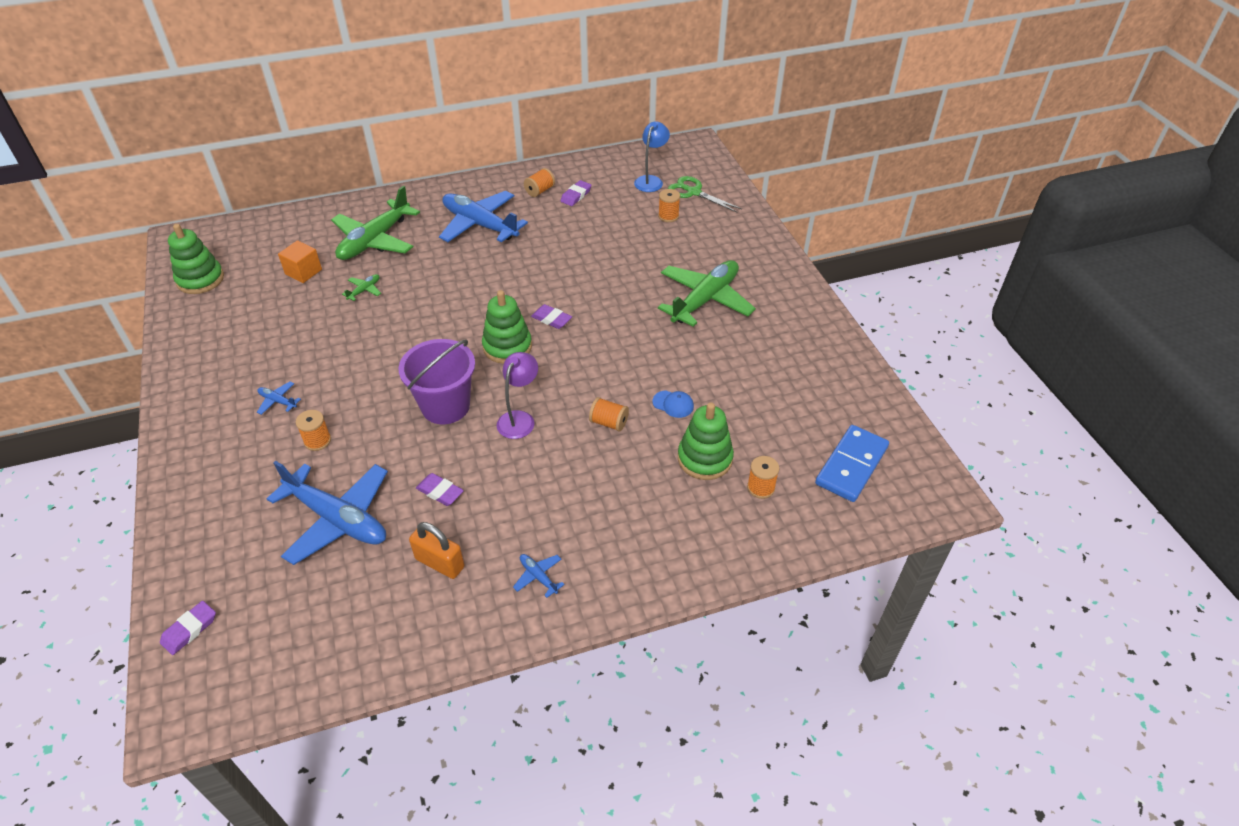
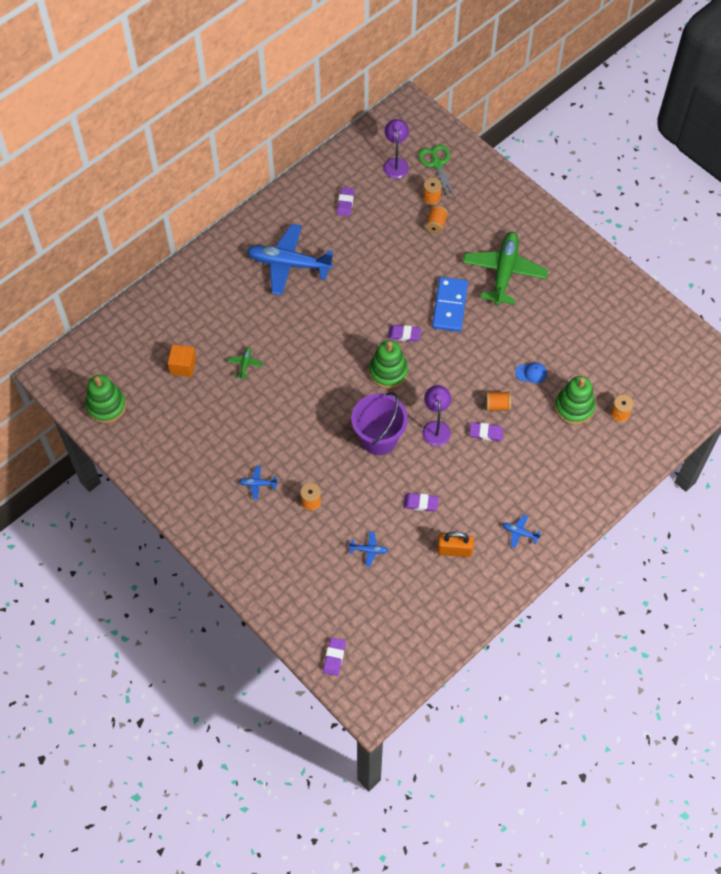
camera: 25 degrees left, 15 degrees up
(338, 519) = (369, 550): blue plane -> blue plane, size x0.41
(375, 240) = (216, 313): green plane -> none
(540, 191) = (313, 209): orange spool -> orange spool (436, 225)
(575, 446) = (486, 433): none -> purple eraser
(651, 180) = (395, 163): blue lamp -> purple lamp
(693, 192) = (437, 164): green scissors -> green scissors turned 60 degrees clockwise
(851, 465) = (667, 374): blue domino -> blue domino (449, 306)

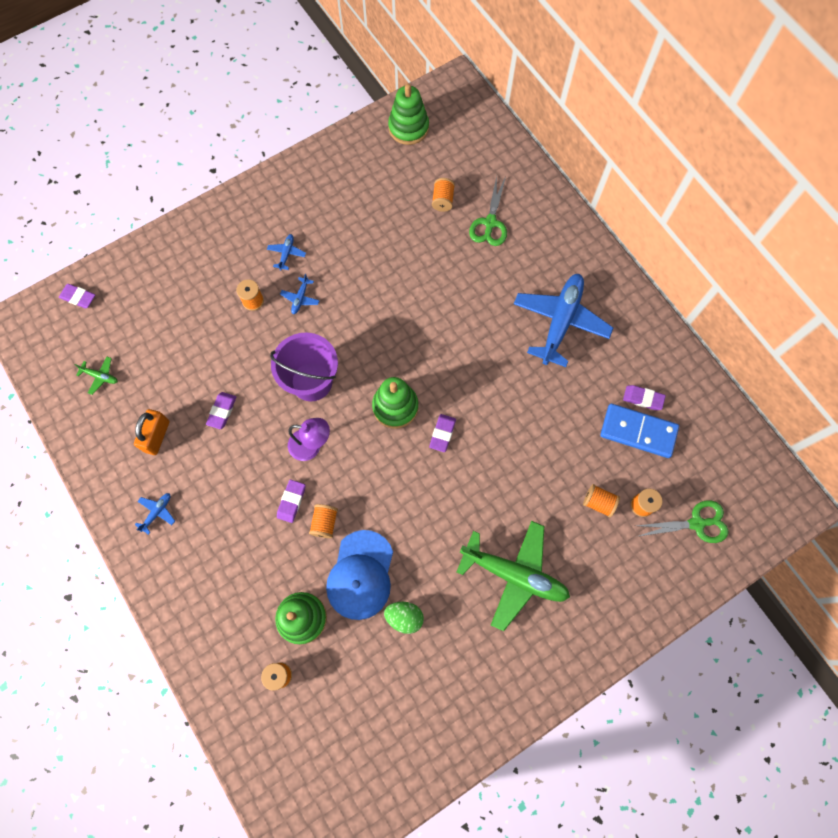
camera: 100 degrees right, 10 degrees up
(183, 366) = (443, 200): orange cube -> orange spool
(201, 326) = (490, 223): none -> green scissors
(245, 364) = (433, 260): green plane -> green plane (100, 376)
(369, 550) = (182, 349): blue plane -> blue plane (300, 298)
(395, 163) = (701, 470): purple lamp -> none
(449, 306) = (474, 495): blue domino -> blue domino (638, 431)
(531, 373) = (360, 575): blue cap -> blue cap, size x2.22
(554, 338) = (404, 617): none -> green egg

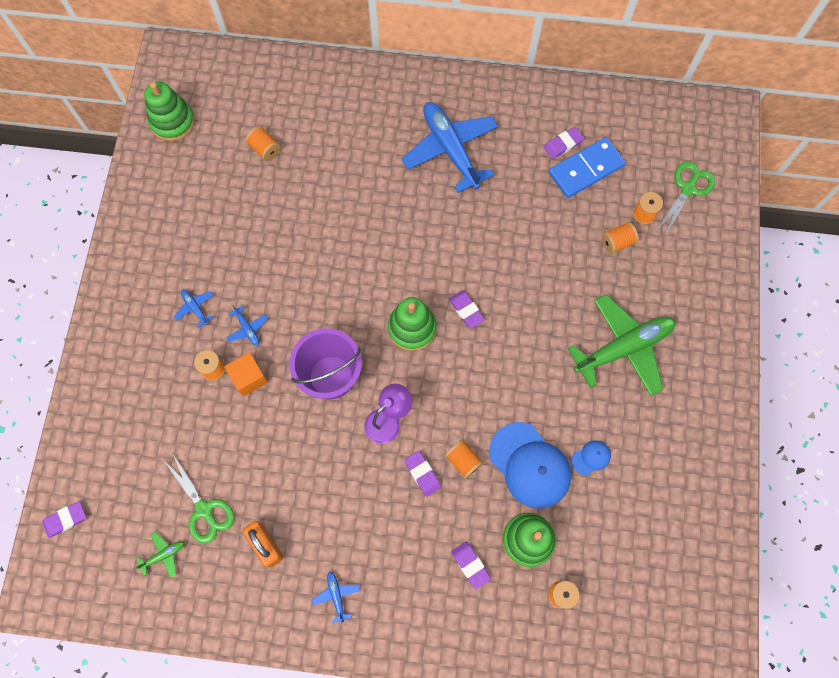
camera: 50 degrees left, 0 degrees up
(222, 411) = (292, 471): purple eraser -> purple eraser (470, 565)
(266, 328) = (249, 378): none -> orange cube
(404, 617) = (591, 458): green egg -> blue cap
(490, 223) = (319, 131): green scissors -> green scissors (204, 509)

